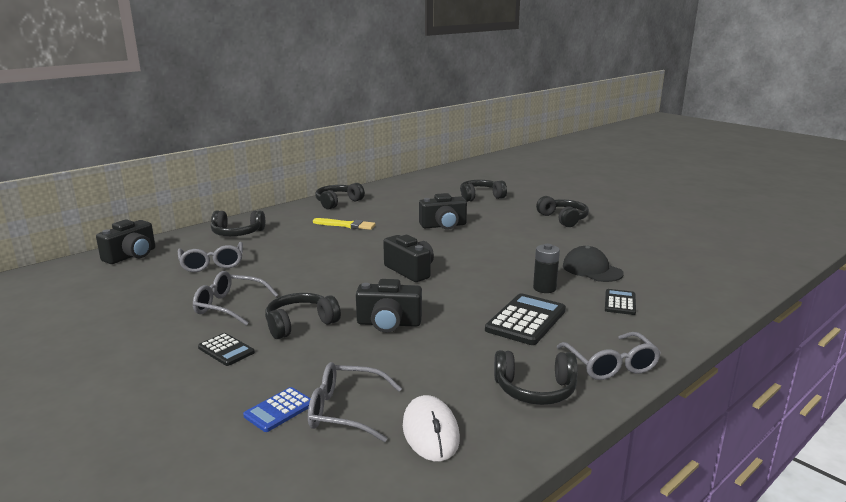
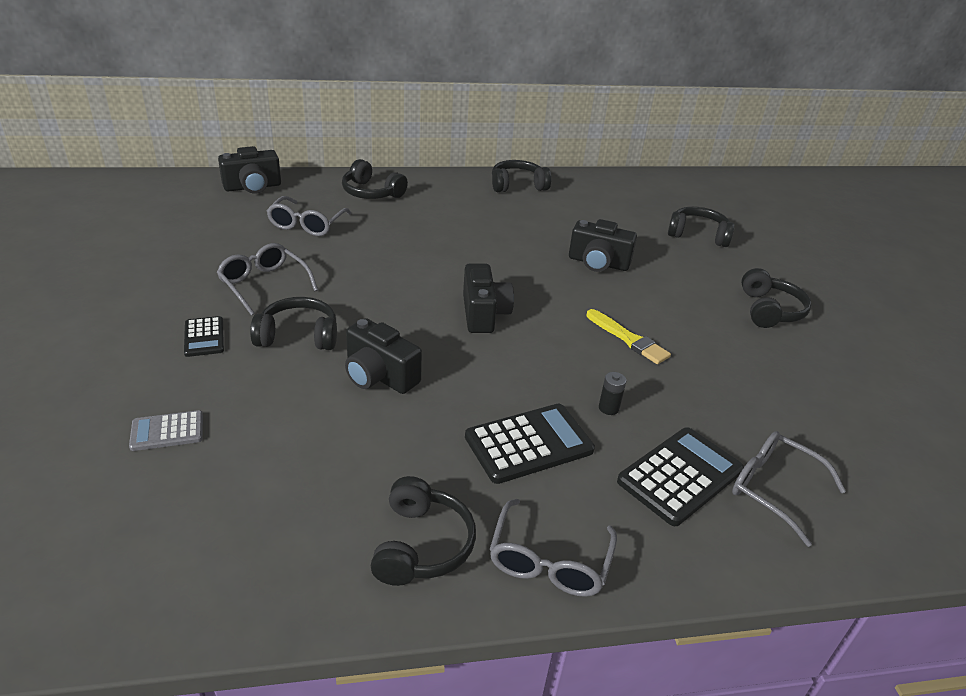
camera: 30 degrees right, 15 degrees up
(279, 410) = (167, 431): blue calculator -> grey calculator
(346, 225) = (490, 221): yellow brush -> yellow brush (628, 339)
(346, 411) = (217, 465): grey glasses -> grey glasses (774, 489)
(430, 432) = (257, 536): white mouse -> none
(535, 389) = (421, 545): black headphones -> black headphones turned 120 degrees counterclockwise
(544, 288) = (608, 408): black battery -> black battery, size x0.65
(592, 269) = (707, 407): black cap -> none
(620, 303) = (680, 476): black calculator -> black calculator, size x1.75

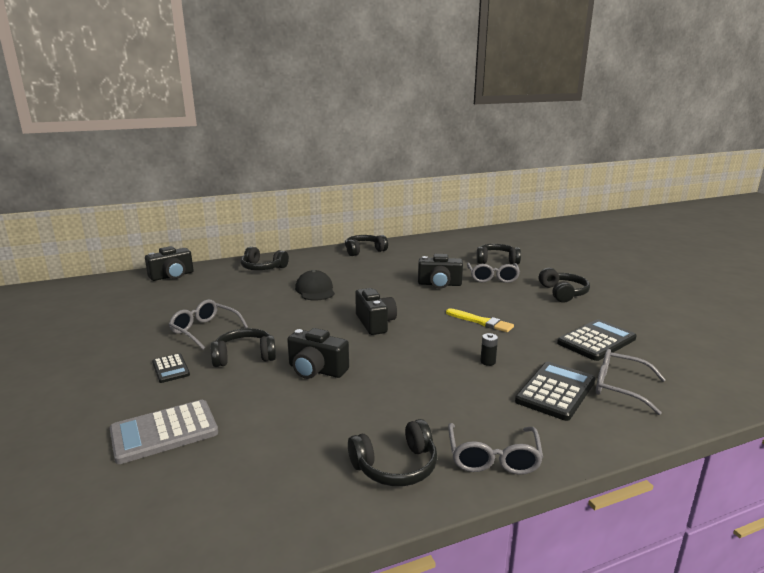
camera: 10 degrees left, 15 degrees down
(167, 431) = (164, 432): grey calculator -> grey calculator, size x1.75
(307, 224) = (223, 291): grey glasses -> grey glasses (492, 278)
(421, 545) = (395, 466): black headphones -> black headphones turned 75 degrees clockwise
(426, 243) = (315, 290): none -> black cap
(528, 443) = (443, 391): black calculator -> black calculator (596, 341)

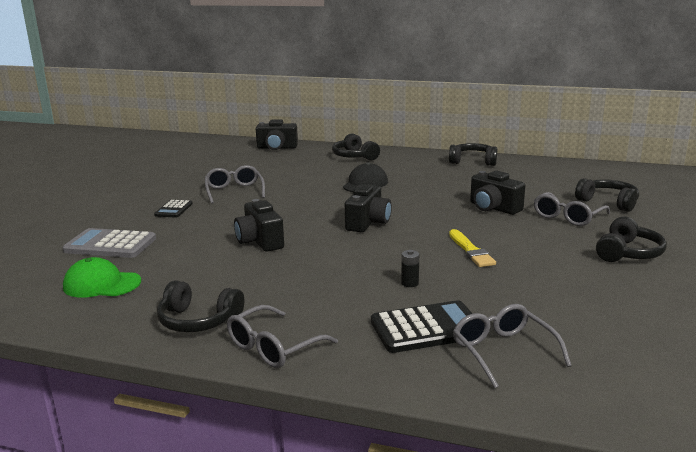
camera: 40 degrees right, 0 degrees up
(234, 477) = (102, 284): none -> green cap
(244, 356) = (229, 216): black headphones -> none
(596, 341) = (568, 306): black calculator -> none

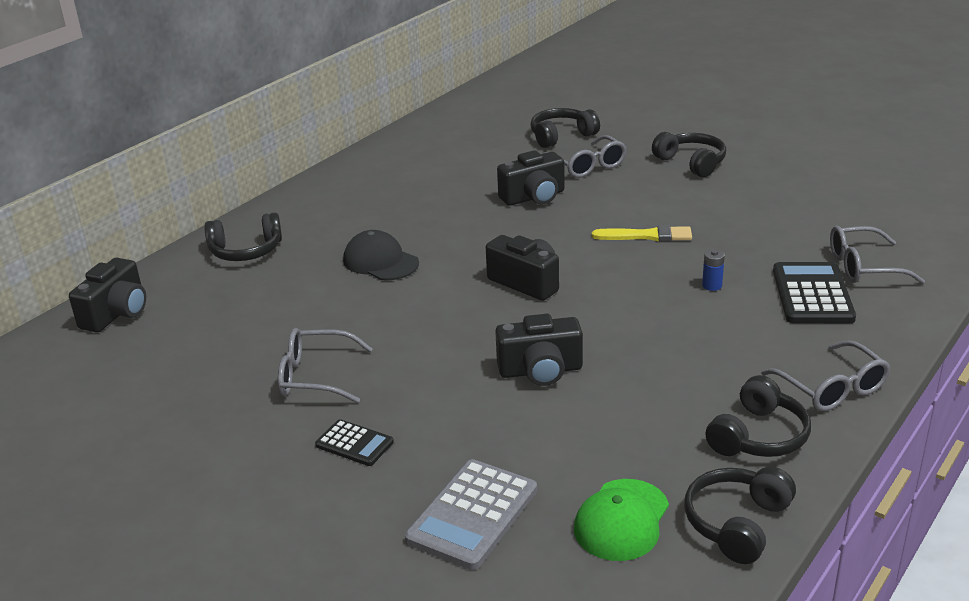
camera: 70 degrees left, 10 degrees up
(409, 283) = (712, 285): black battery -> blue battery
(473, 162) = (360, 173): black headphones -> black headphones (737, 523)

